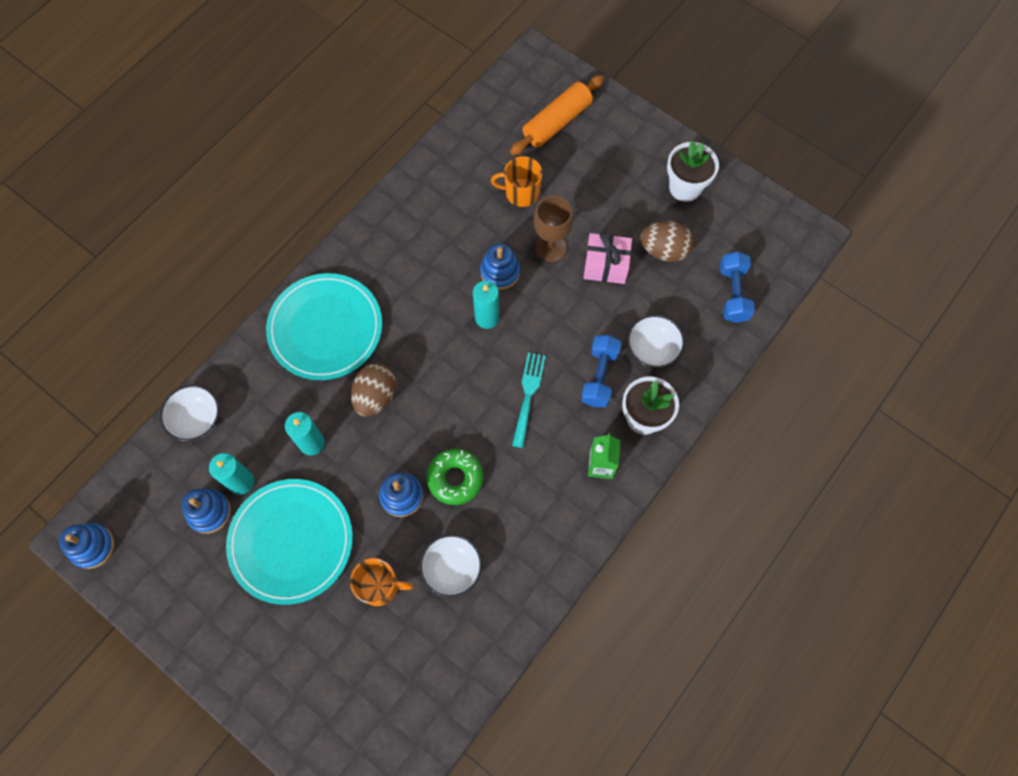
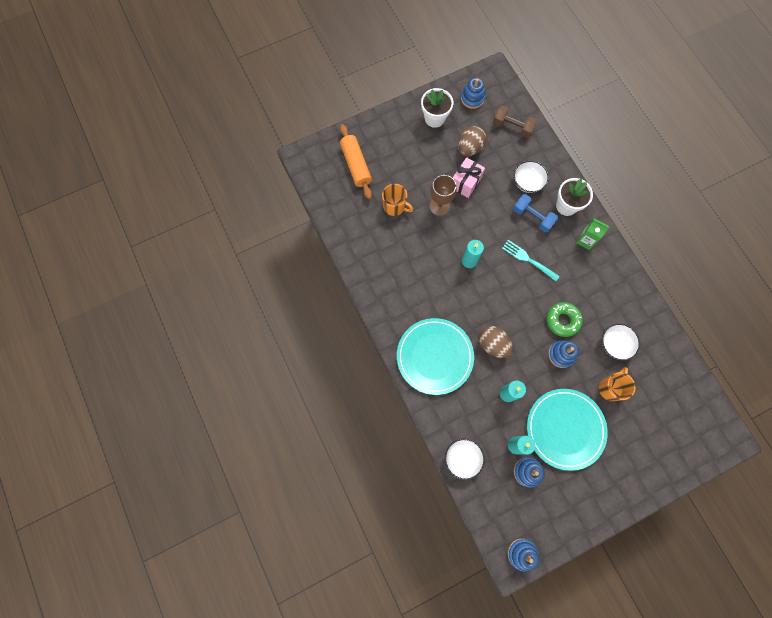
camera: 65 degrees left, 5 degrees up
(500, 272) = (443, 241): blue stacking toy -> blue stacking toy (472, 98)
(521, 193) = (395, 206): orange mug -> orange mug turned 90 degrees counterclockwise
(733, 293) = (512, 126): blue dumbbell -> brown dumbbell

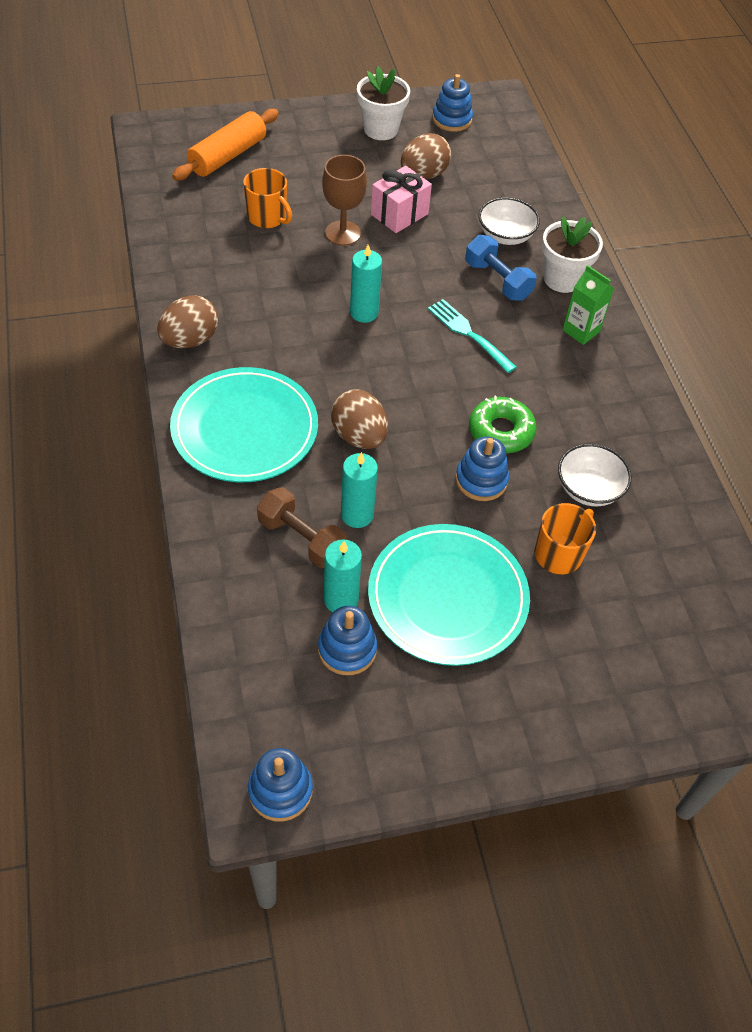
camera: 10 degrees right, 20 degrees down
(356, 165) = (228, 156): orange rolling pin -> orange rolling pin turned 45 degrees clockwise
(385, 306) = (190, 340): none -> brown egg
(462, 458) = (228, 595): white bowl -> none
(512, 126) = (505, 164): brown dumbbell -> brown dumbbell (301, 538)

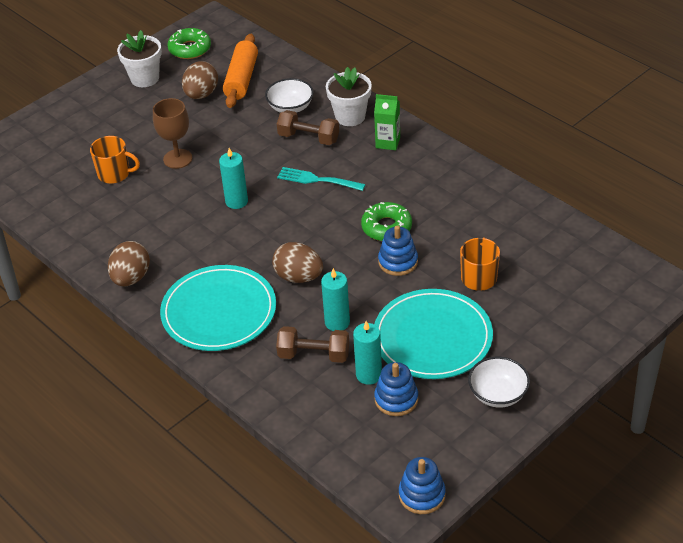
camera: 25 degrees left, 10 degrees down
(228, 156) = (48, 147): orange rolling pin -> orange rolling pin (242, 79)
(399, 214) = (206, 128): pink gift -> none
(452, 119) = (190, 49): blue stacking toy -> green donut
(497, 280) = (308, 138): blue dumbbell -> brown dumbbell
(588, 489) = (467, 232): white bowl -> white bowl (498, 394)

